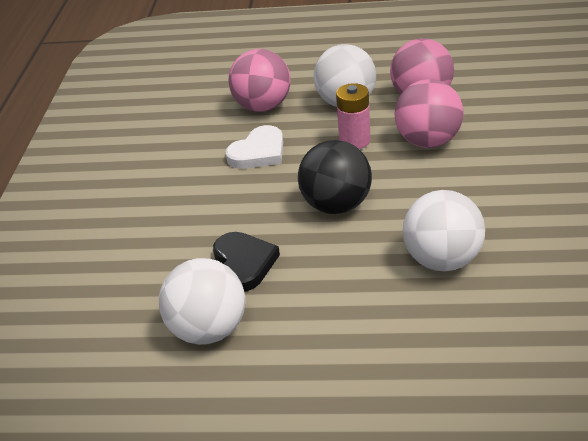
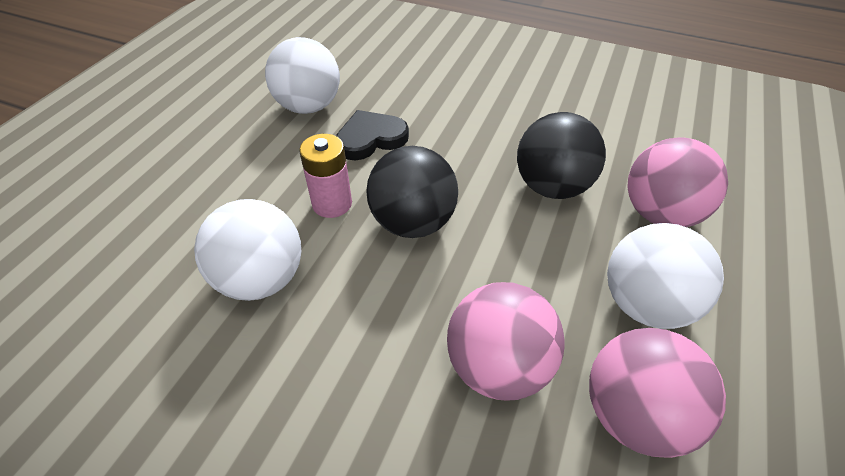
camera: 105 degrees right, 10 degrees up
(244, 264) = (370, 138): black heart -> black heart turned 150 degrees clockwise
(258, 152) = (552, 187): white heart -> black ball
(354, 141) = (538, 281): pink battery -> pink battery (332, 203)

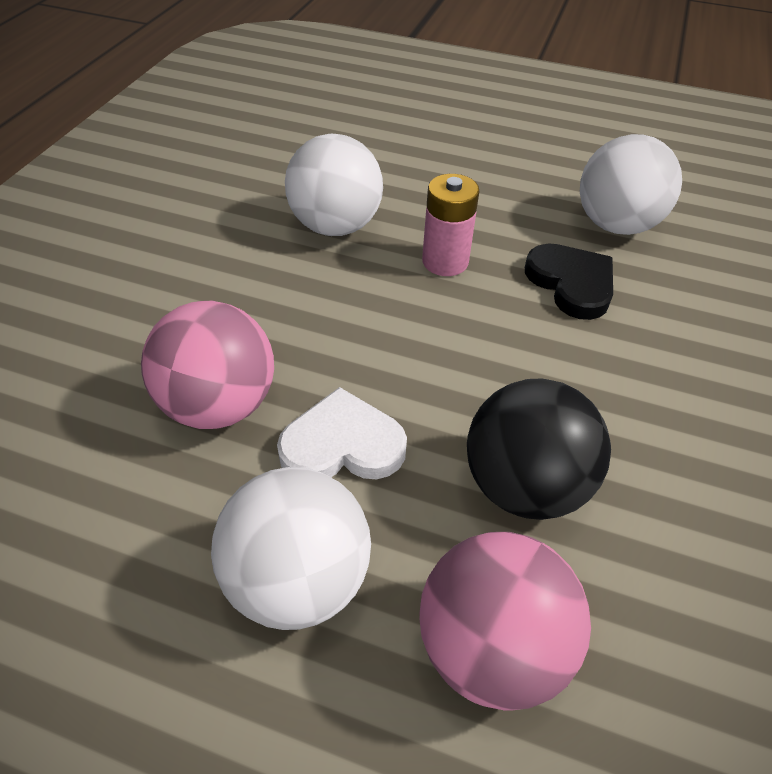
camera: 85 degrees right, 0 degrees up
(413, 222) = (425, 329): black ball -> none
(531, 278) = (342, 445): none -> white heart
(634, 414) = (140, 532): pink ball -> none

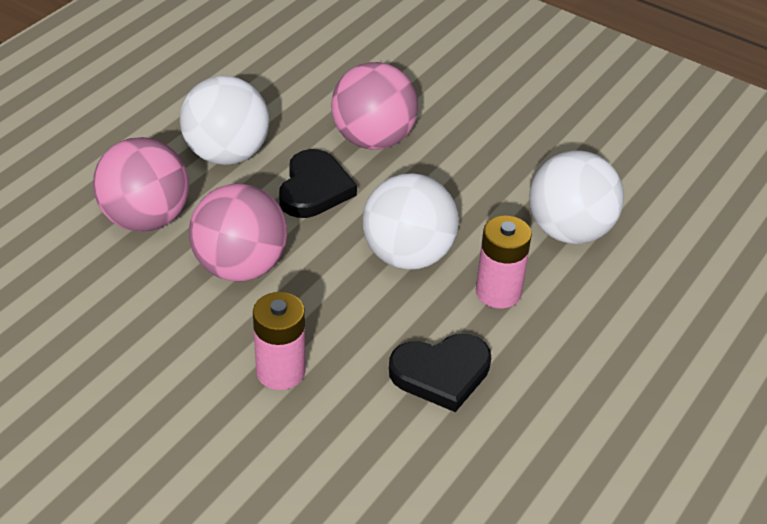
camera: 105 degrees right, 5 degrees down
(342, 445) = (314, 189): white heart -> black heart
(524, 485) = (240, 267): black ball -> pink ball
(616, 225) = (528, 451): white ball -> white ball (408, 255)
(653, 400) = (280, 371): none -> pink battery

